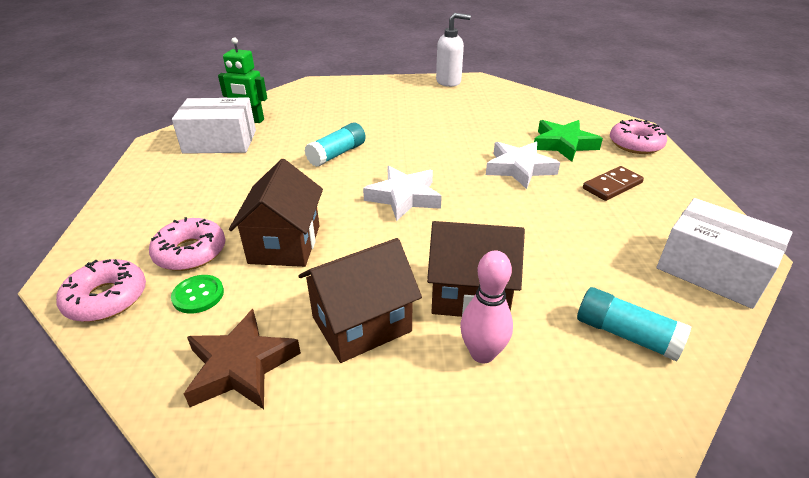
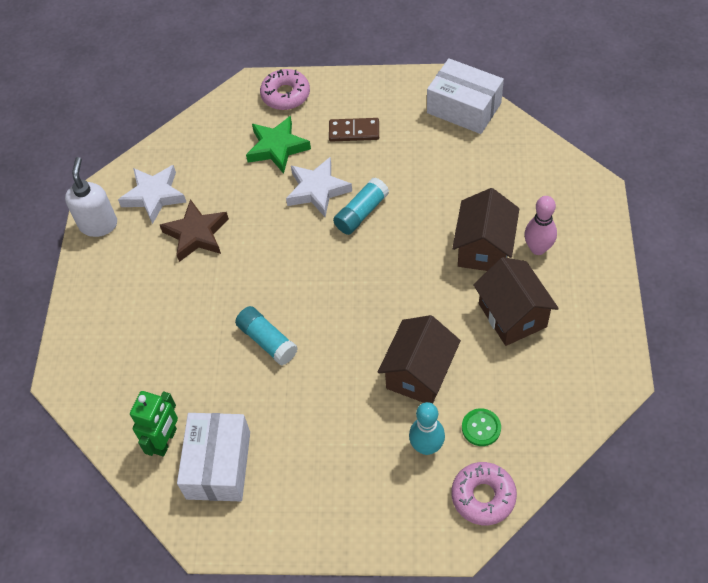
camera: 80 degrees left, 20 degrees up
(190, 252) = (426, 447): pink donut -> turquoise bowling pin
(241, 366) = (550, 385): brown star -> brown star (196, 234)
(285, 244) = (419, 373): brown house -> brown house turned 75 degrees counterclockwise
(404, 197) = (356, 283): white star -> white star (154, 196)
(612, 186) = (354, 131): brown domino -> brown domino turned 60 degrees counterclockwise
(626, 334) = (522, 171): turquoise glue stick -> turquoise glue stick (361, 213)
(712, 270) = (464, 108): white box -> white box turned 75 degrees clockwise

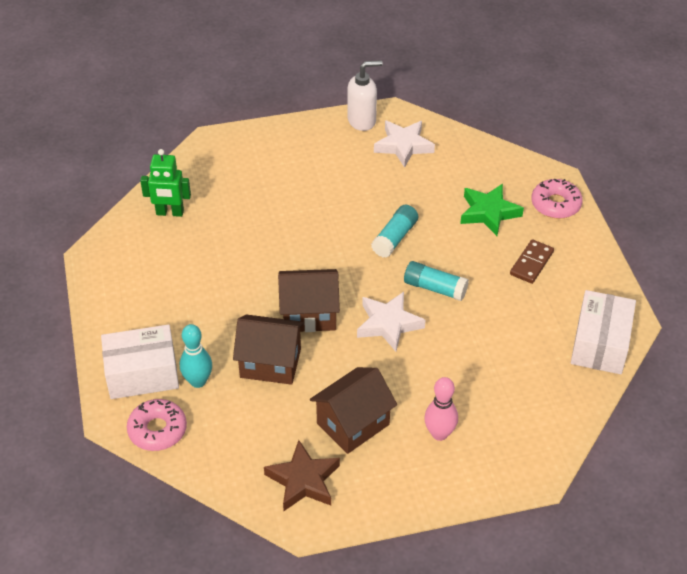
camera: 70 degrees right, 10 degrees down
(196, 234) = (372, 182): brown star -> brown star (303, 480)
(218, 465) = (155, 249): white box -> white box (142, 373)
(267, 341) = (277, 253): turquoise glue stick -> turquoise glue stick (395, 238)
(317, 190) = (450, 251): white star -> white star (388, 324)
(354, 131) = (531, 263): brown domino -> brown domino turned 45 degrees clockwise
(481, 428) = (225, 418): green button -> none
(484, 248) = (425, 389): brown house -> brown house (309, 314)

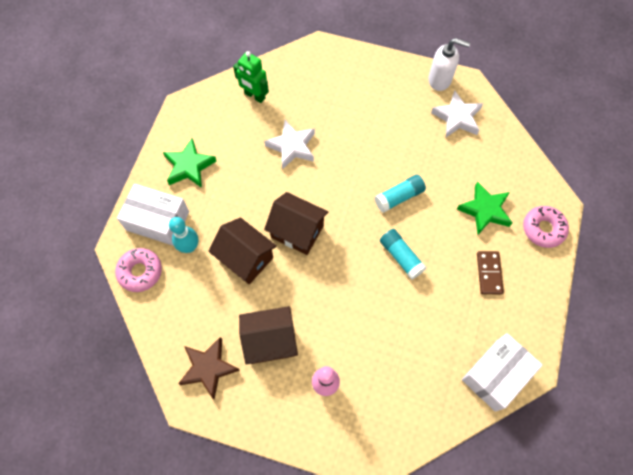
camera: 30 degrees right, 20 degrees up
(142, 308) = (189, 166): none -> green star
(388, 324) = (347, 270): white star -> white star (292, 146)
(531, 263) = (489, 273): brown domino -> brown domino turned 60 degrees counterclockwise

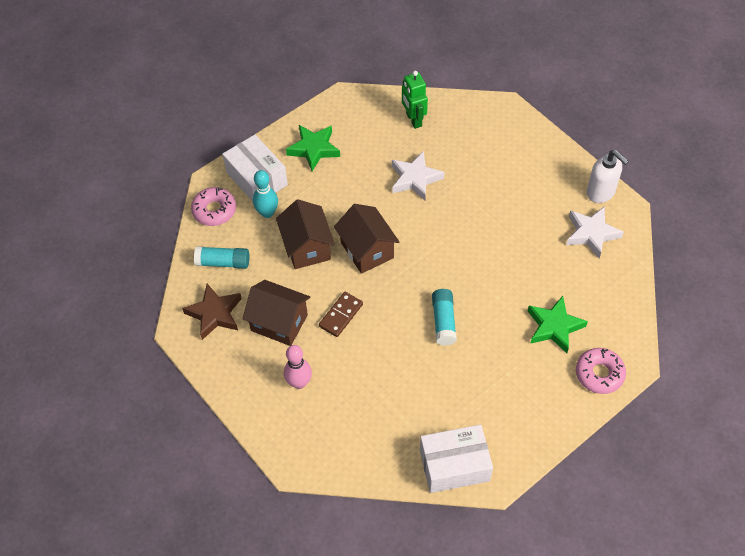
camera: 35 degrees right, 10 degrees down
(399, 197) = (480, 272): turquoise glue stick -> turquoise glue stick (223, 262)
(489, 273) = (515, 381): brown domino -> brown domino (341, 315)

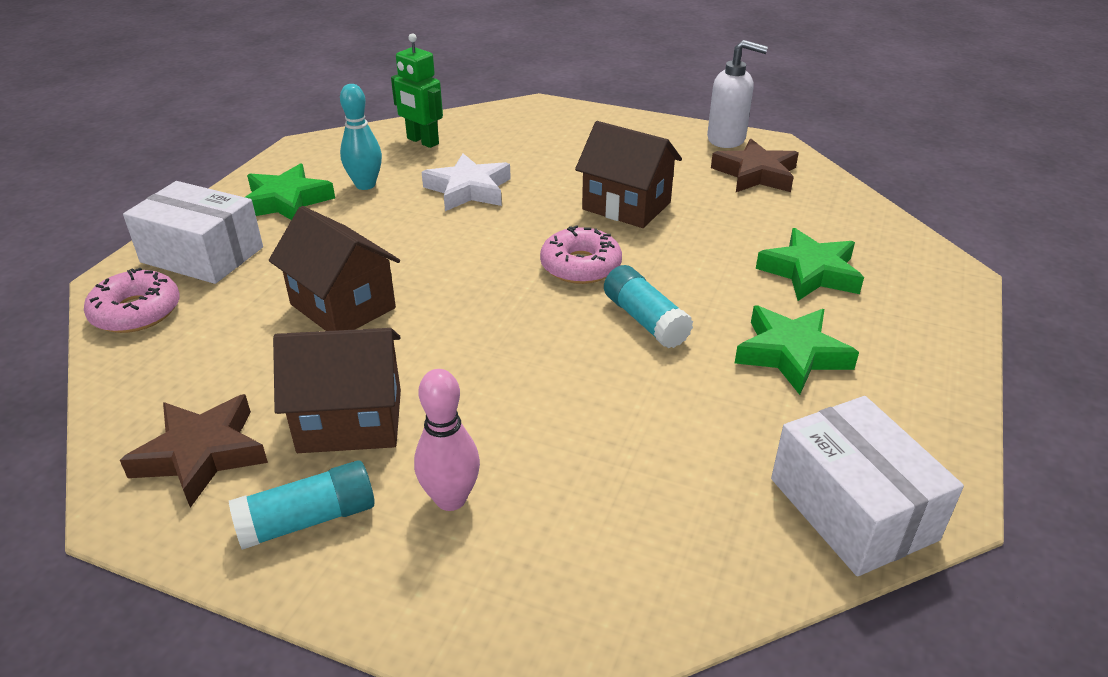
camera: 30 degrees left, 20 degrees down
(223, 262) = (186, 373): turquoise glue stick -> turquoise glue stick (308, 520)
(267, 213) = (243, 287): turquoise bowling pin -> turquoise bowling pin (365, 185)
(341, 315) = (464, 370): brown domino -> none
(367, 250) = (451, 279): brown house -> brown house (626, 206)
(454, 465) = (852, 509): white box -> white box turned 75 degrees counterclockwise
(497, 375) = (791, 354): none -> green star
(591, 234) = (755, 174): white star -> brown star
(599, 374) = (927, 300): pink donut -> pink donut (580, 266)

